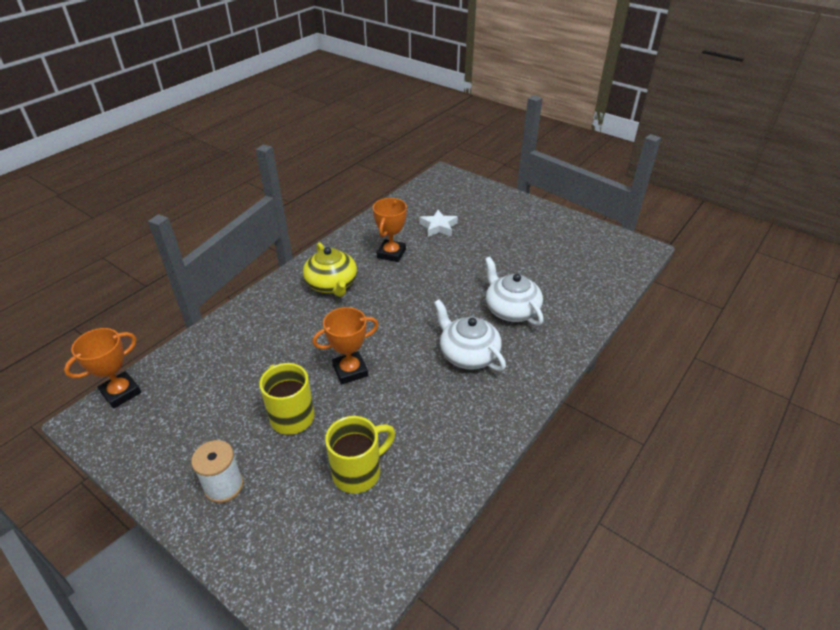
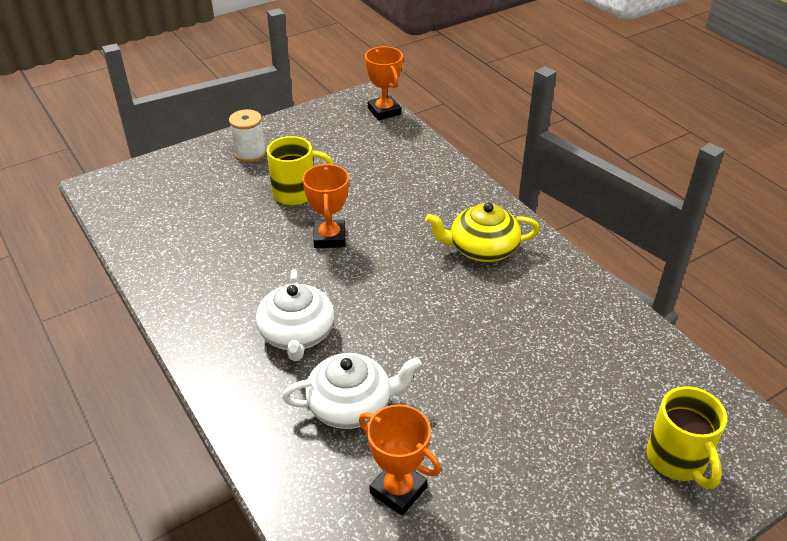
camera: 110 degrees right, 0 degrees up
(358, 472) = (207, 221): yellow mug -> yellow mug (677, 460)
(391, 253) = (530, 315): orange trophy -> orange trophy (398, 490)
(438, 227) = (587, 387): white star -> none
(468, 354) = (297, 334): white teapot -> white teapot turned 105 degrees clockwise

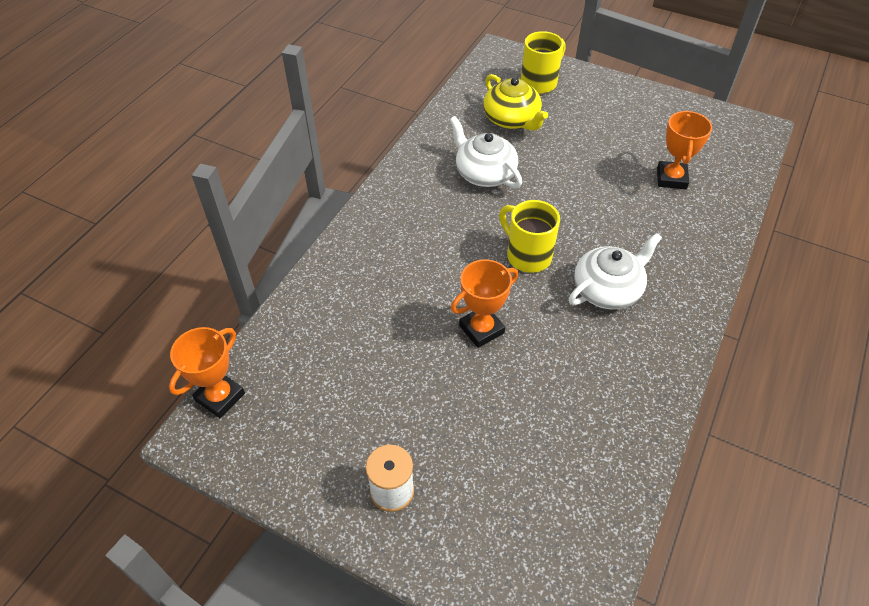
camera: 120 degrees left, 10 degrees up
(296, 193) = (435, 395): yellow mug -> yellow mug (527, 255)
(351, 405) = (637, 226): white teapot -> white teapot (484, 173)
(482, 249) = (418, 220): yellow teapot -> yellow teapot (512, 119)

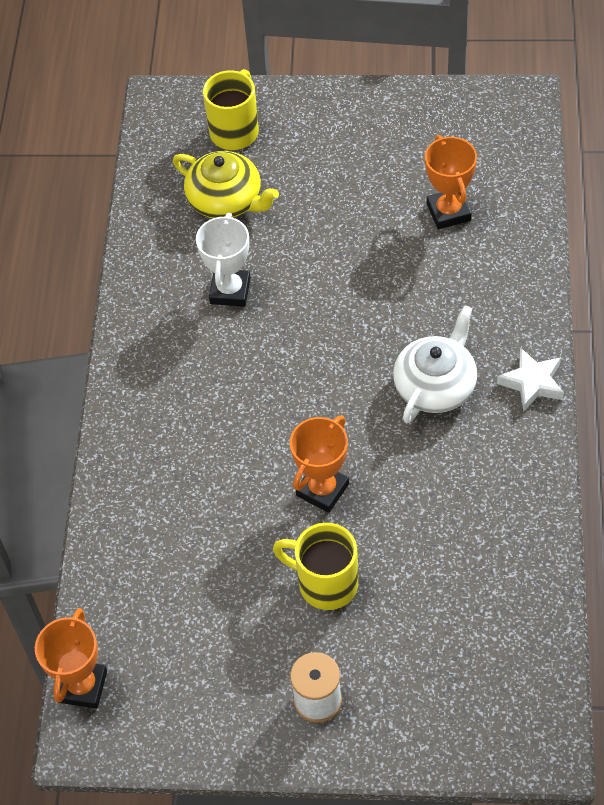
camera: 20 degrees left, 5 degrees up
(484, 173) = (230, 291): white teapot -> white trophy
(527, 255) = (330, 380): yellow mug -> yellow mug (325, 583)
(688, 317) = (532, 383): none -> white star

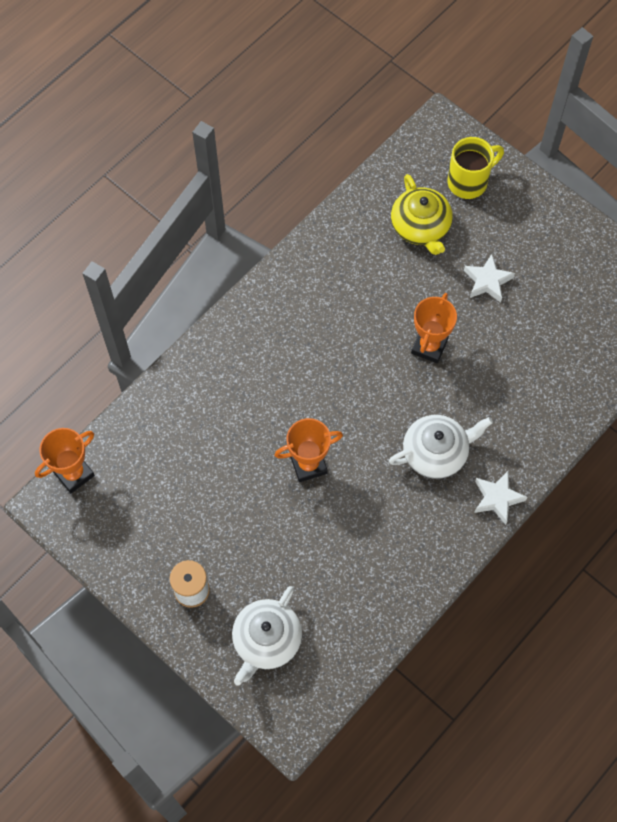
camera: 35 degrees right, 10 degrees up
(230, 291) = (369, 291): white trophy -> none
(325, 583) = (258, 524): yellow mug -> none
(337, 203) = (487, 281): none -> white star
(440, 686) = (266, 640): none -> white teapot
(448, 212) = (552, 342): orange trophy -> orange trophy (429, 346)

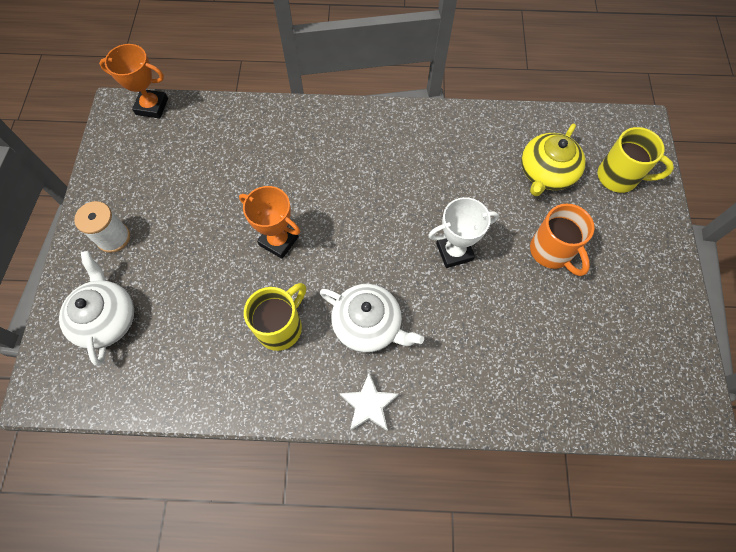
camera: 50 degrees right, 0 degrees up
(266, 640) = (106, 318): white teapot -> white teapot turned 90 degrees clockwise
(385, 515) = (281, 327): none -> yellow mug
(429, 346) = (454, 251): orange trophy -> white trophy
(487, 281) = (552, 252): white star -> orange mug

